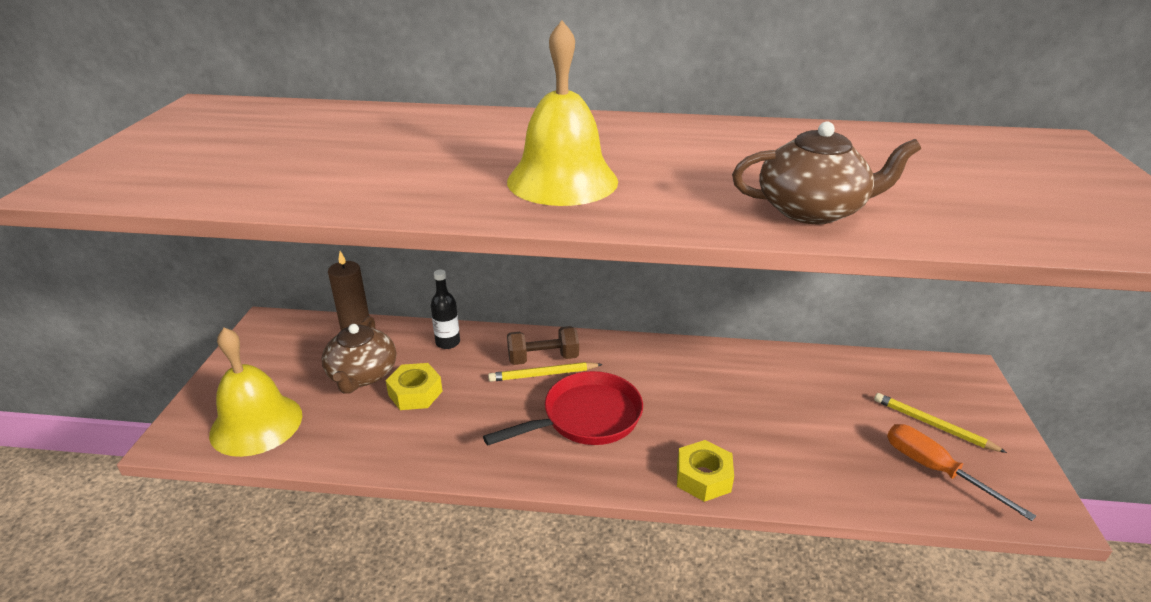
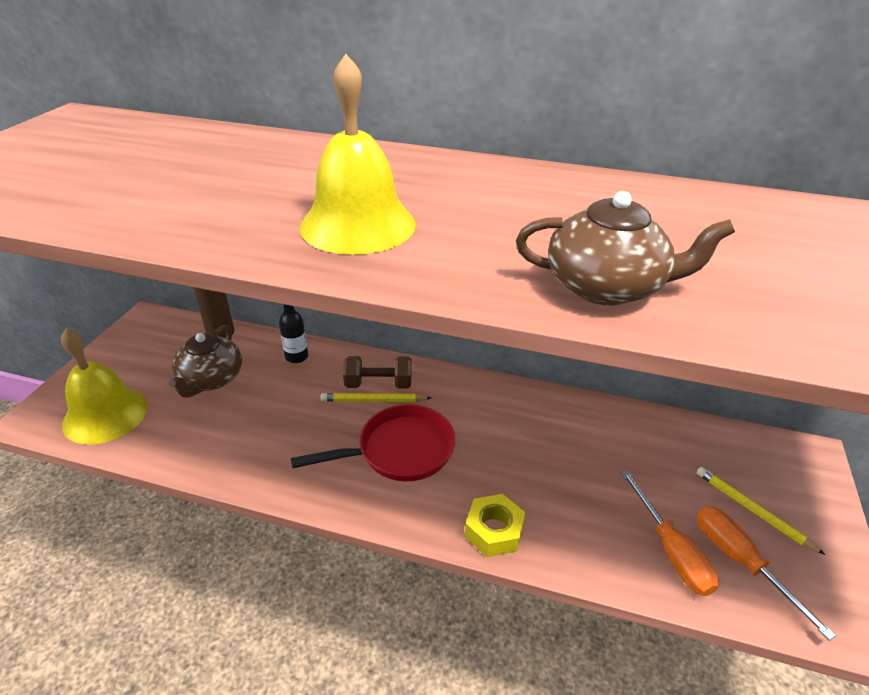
camera: 10 degrees right, 5 degrees up
(415, 393) = (251, 403): yellow nut -> none
(871, 470) = (670, 550): none -> orange screwdriver

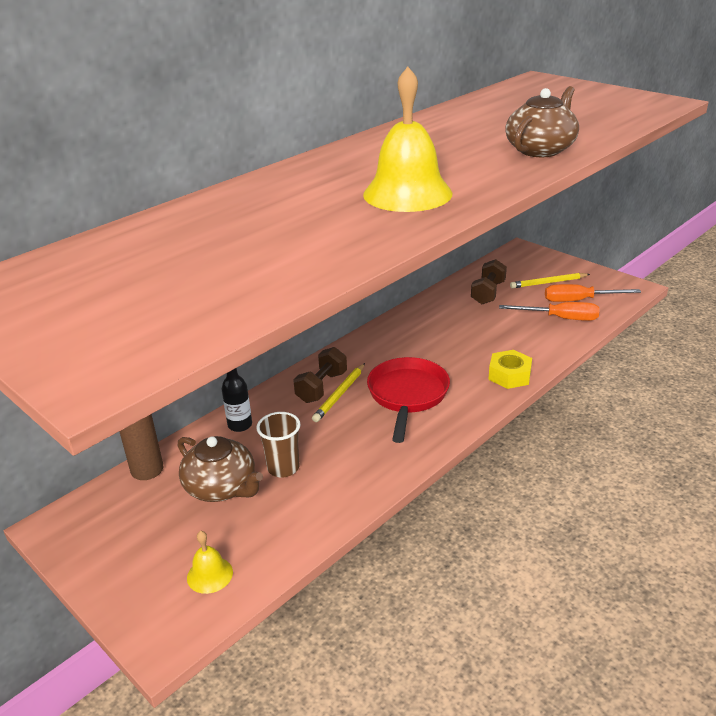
camera: 60 degrees left, 5 degrees down
(105, 414) = (210, 575): yellow bell -> yellow bell, size x0.48
(248, 405) = (283, 468): none -> brown cup
(663, 454) = (488, 293): none -> brown dumbbell

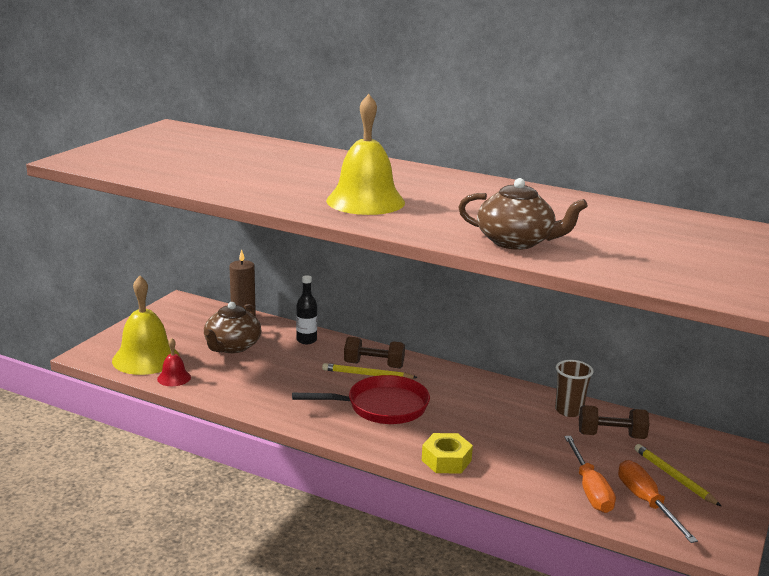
camera: 70 degrees right, 10 degrees down
(210, 575) = (146, 358): yellow bell -> yellow bell, size x2.07
(279, 548) = (174, 378): none -> red bell
(283, 468) = (261, 365): brown cup -> brown cup (569, 410)

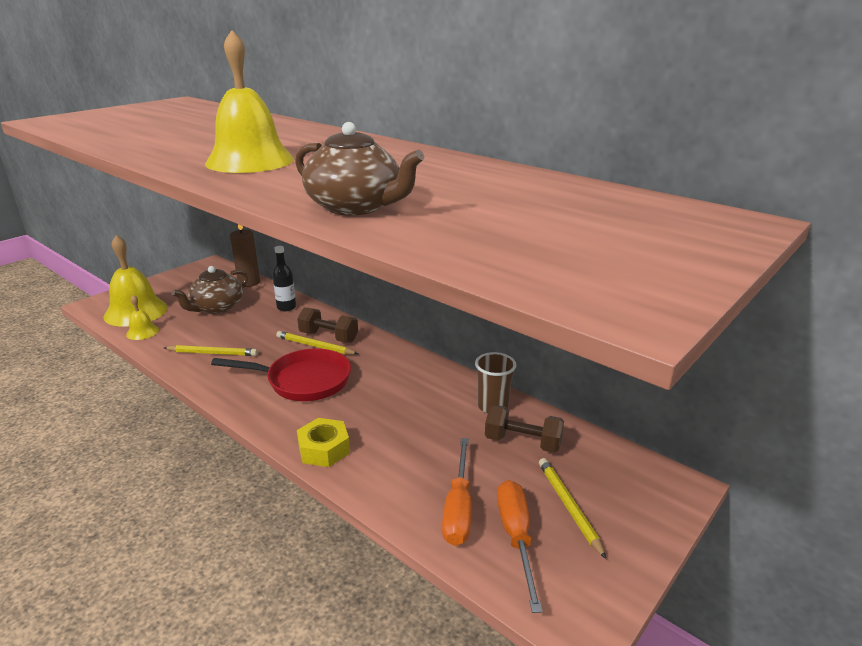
camera: 15 degrees right, 5 degrees up
(174, 378) = (142, 332): red bell -> yellow bell
(269, 391) = (213, 353): none -> yellow pencil

